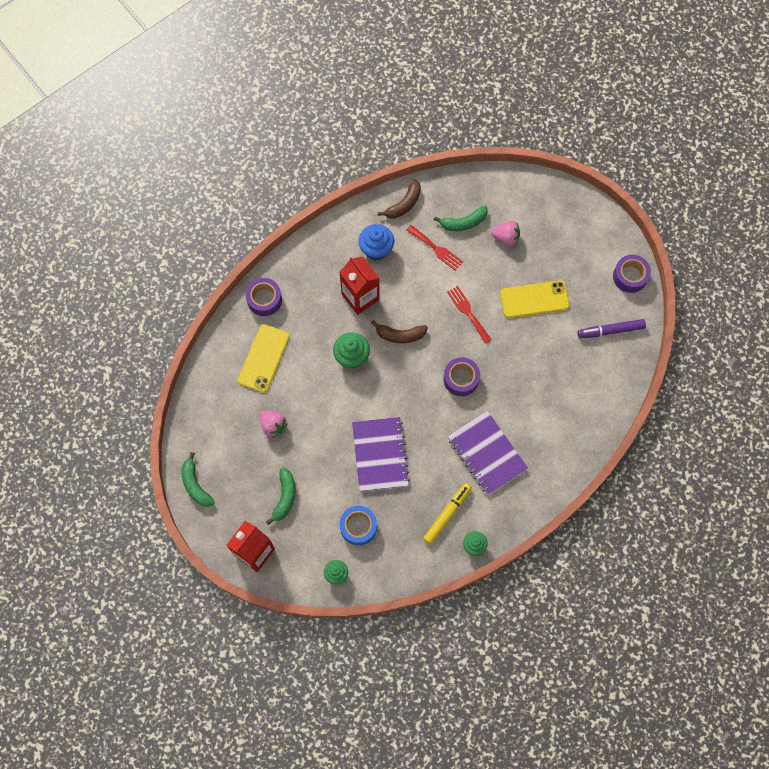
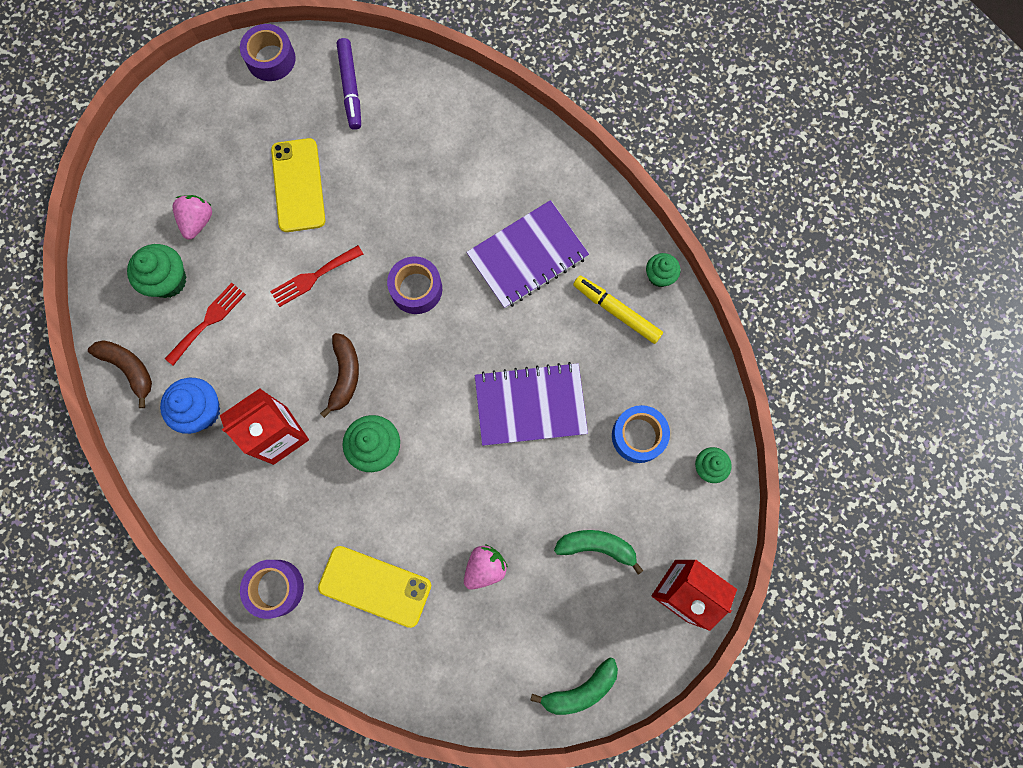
camera: 90 degrees left, 5 degrees up
(463, 222) = (168, 280): green banana -> green cupcake

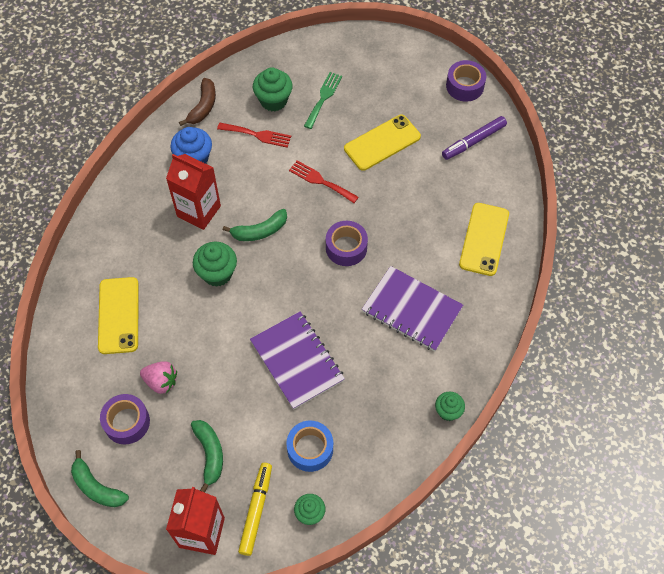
camera: 65 degrees right, 15 degrees down
(197, 221) = (323, 98): pink strawberry -> green fork
(275, 588) = (93, 255): purple tape -> purple tape (127, 422)
(345, 375) = (260, 231): brown banana -> green banana
(479, 140) = (484, 239): none -> yellow phone
(616, 311) = (402, 391): yellow marker -> yellow marker (256, 510)

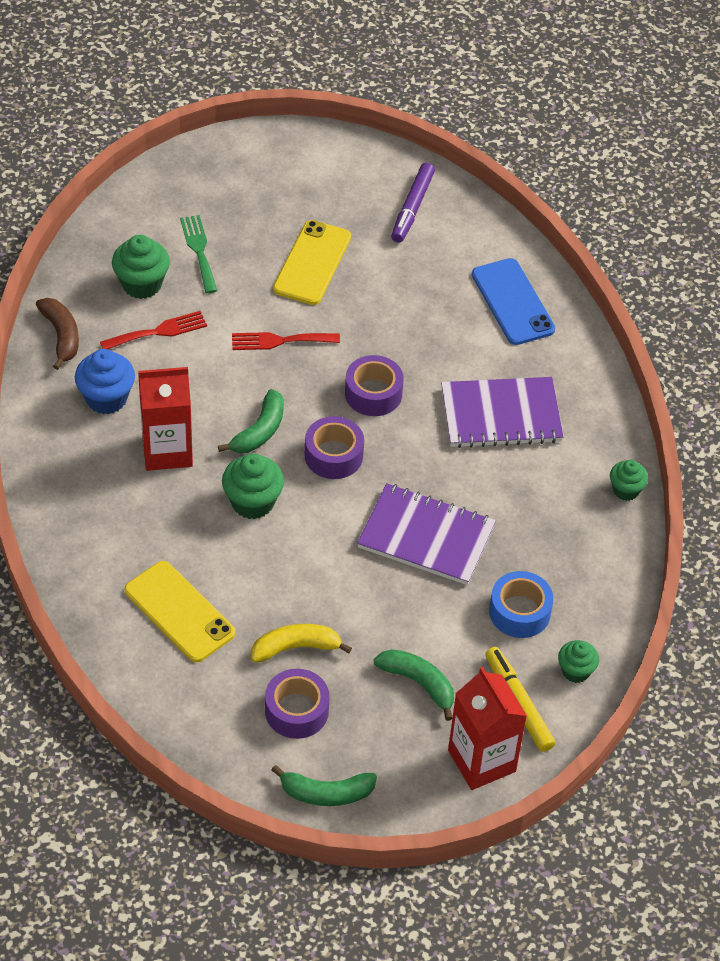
camera: 40 degrees left, 10 degrees down
(161, 381) = (295, 647): pink strawberry -> yellow banana
(465, 86) = (350, 154): purple tape -> purple tape (333, 455)
(484, 239) = (513, 302): yellow phone -> blue phone

